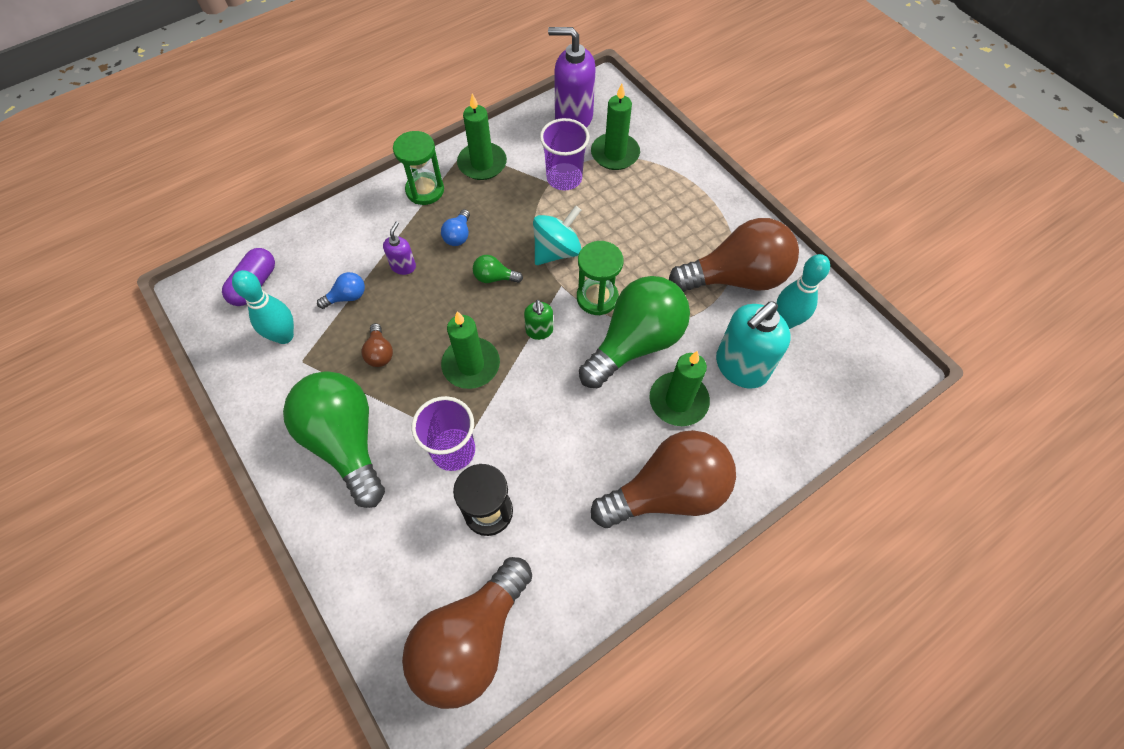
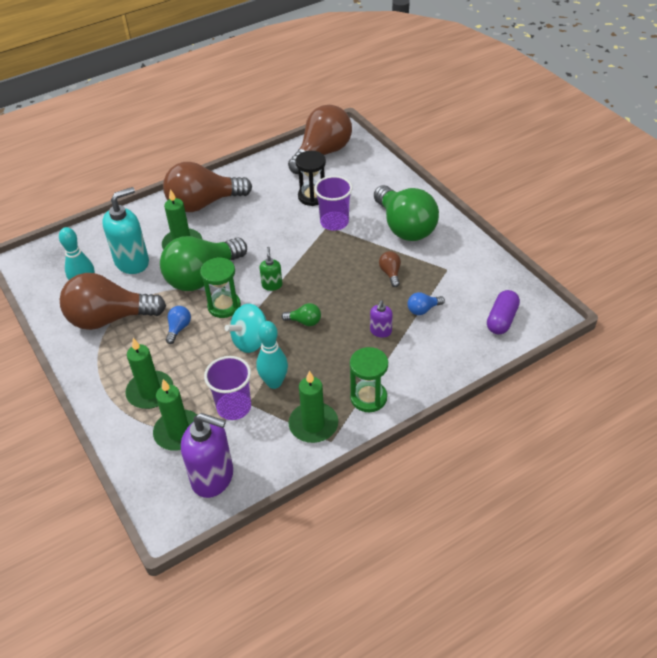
camera: 175 degrees left, 15 degrees down
(284, 336) = (465, 284): turquoise bowling pin -> turquoise bowling pin (274, 382)
(458, 235) = (335, 355): blue light bulb -> blue light bulb (179, 328)
(471, 365) = (323, 265): green candle -> green candle (150, 392)

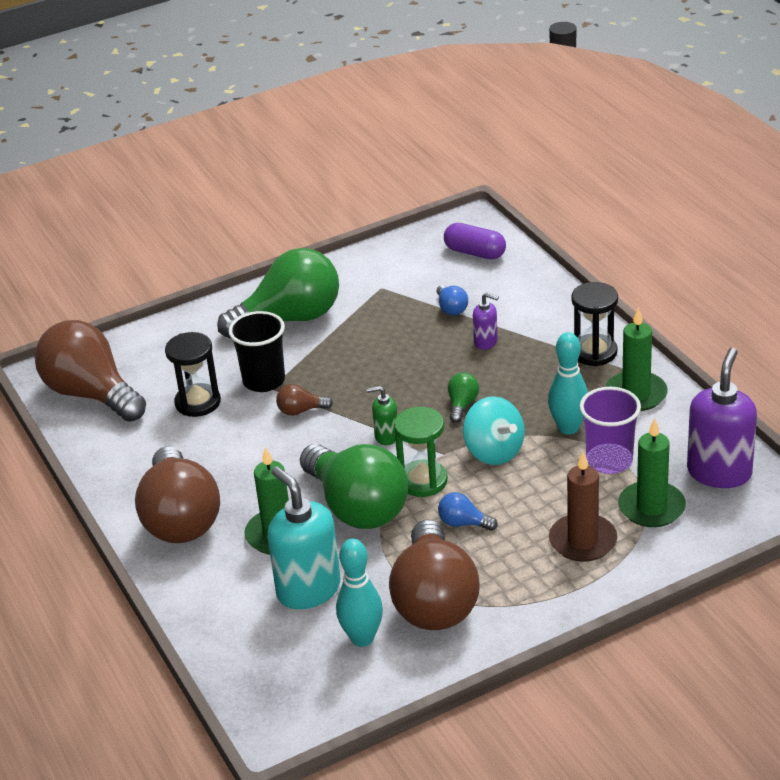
camera: 85 degrees left, 10 degrees down
(150, 392) = (583, 541): green candle -> brown candle
(334, 222) = (264, 381): purple cup -> black cup
(368, 398) = (594, 352): green hourglass -> black hourglass
(390, 273) = (381, 332): brown light bulb -> brown light bulb (301, 411)

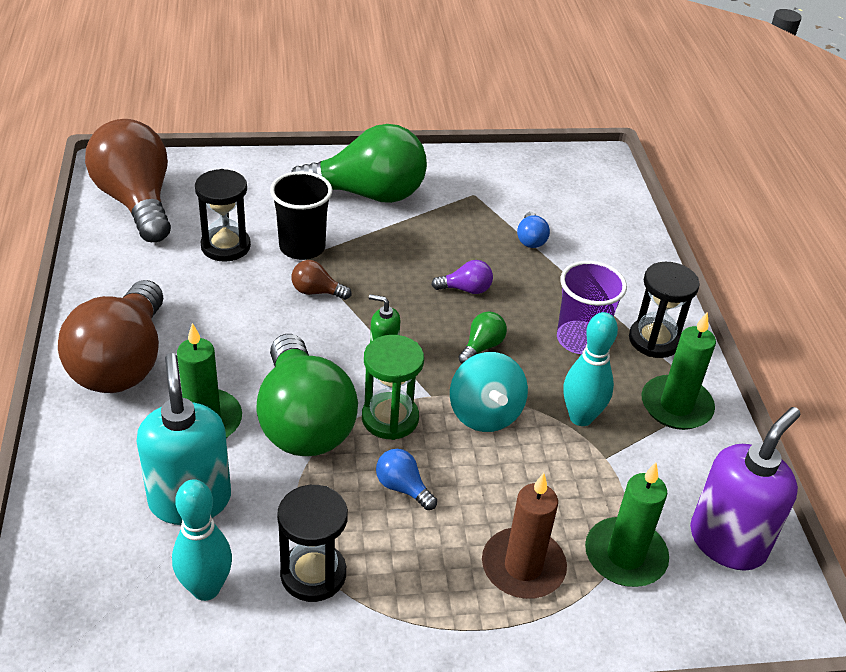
camera: 15 degrees right, 5 degrees up
(422, 366) = (466, 289): none -> purple light bulb
(434, 601) = (313, 574): brown light bulb -> black hourglass
(475, 253) = (586, 191): purple capsule -> none
(486, 342) = (546, 287): purple soap dispenser -> none
(609, 461) = (606, 475): purple cup -> purple cup (580, 340)

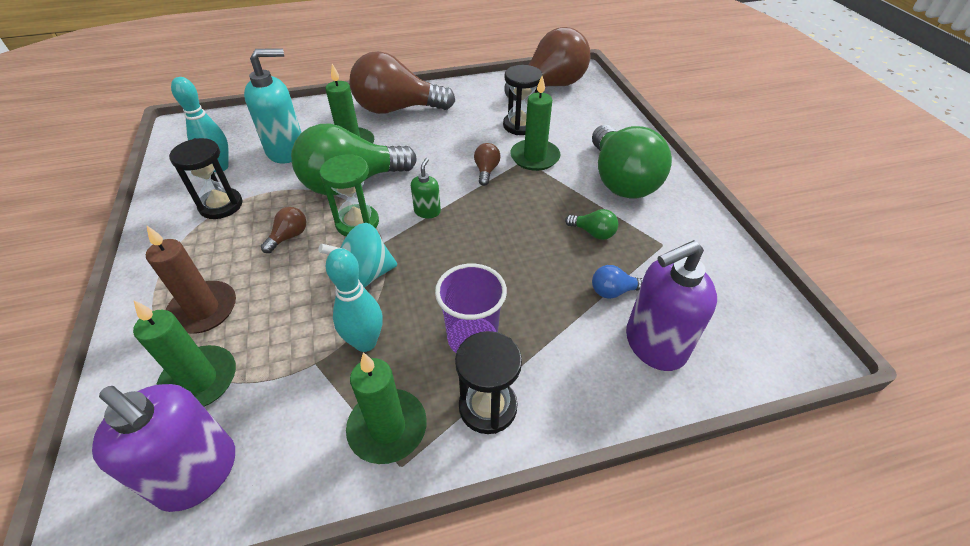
camera: 85 degrees right, 5 degrees up
(302, 247) = (534, 157): black cup -> green candle
(402, 487) = (289, 237): blue light bulb -> brown light bulb
(466, 289) = (518, 251): purple light bulb -> none
(482, 347) = (446, 267): green light bulb -> green light bulb (593, 233)
(593, 232) = (654, 344): none -> purple soap dispenser

